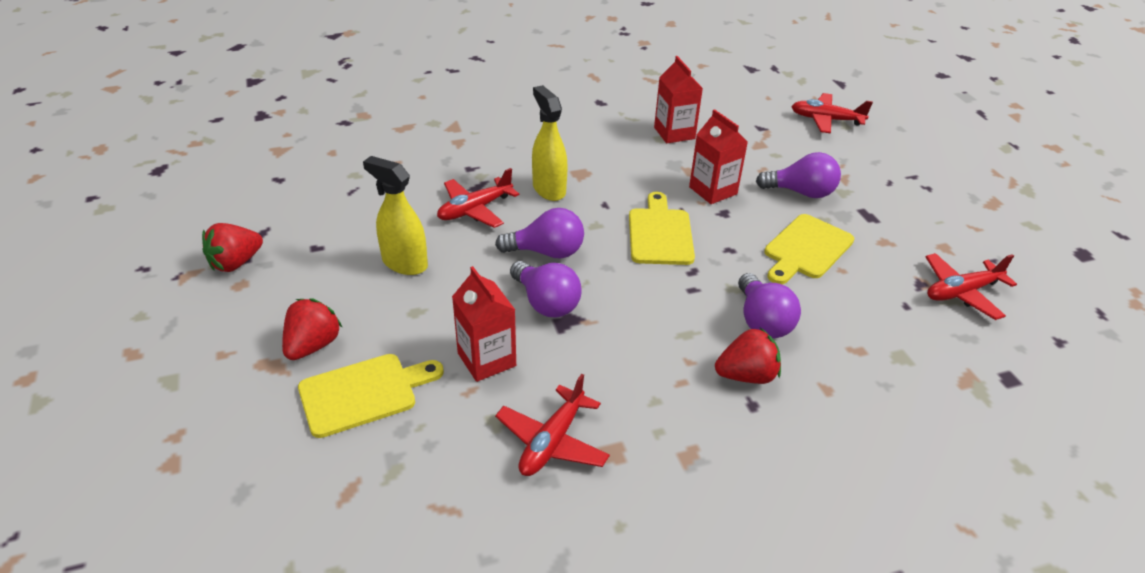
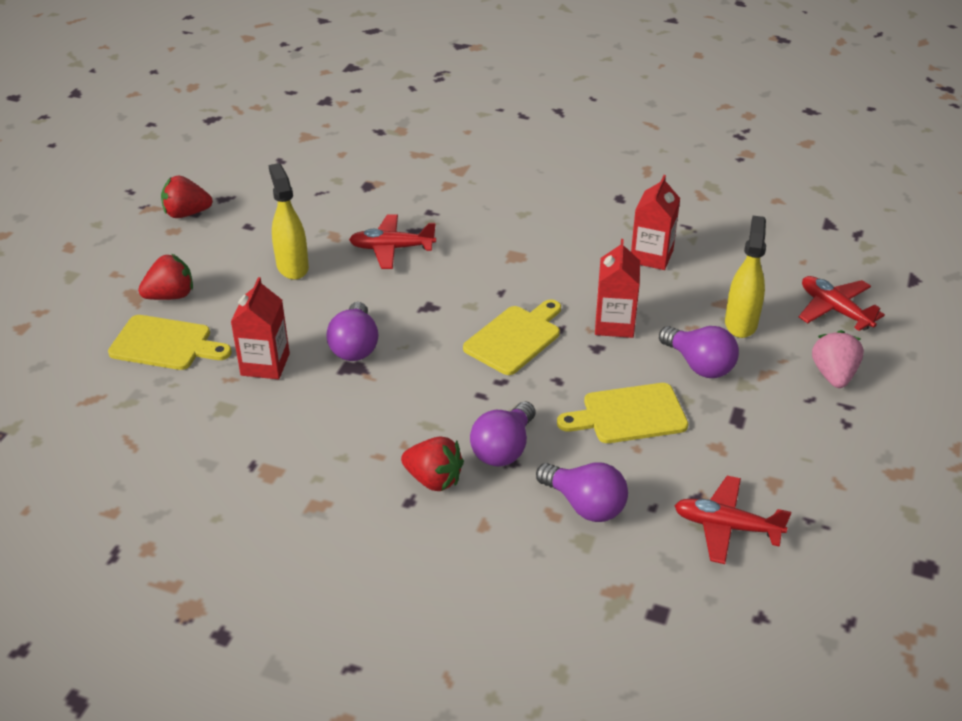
camera: 40 degrees right, 0 degrees up
(547, 252) = (404, 308): purple light bulb -> purple light bulb (585, 505)
(549, 189) = (471, 258): yellow spray bottle -> yellow spray bottle (741, 323)
(552, 441) = (240, 442): red plane -> none
(880, 161) = (833, 375): none -> pink strawberry

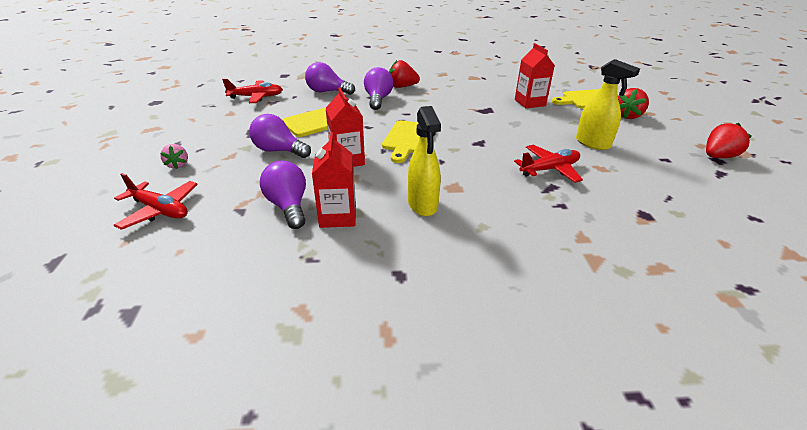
camera: 155 degrees right, 5 degrees down
(355, 346) = (496, 117): purple light bulb -> purple light bulb (288, 206)
(741, 323) = (248, 181): yellow spray bottle -> yellow spray bottle (423, 205)
(833, 375) = (178, 165): pink strawberry -> pink strawberry, size x0.66

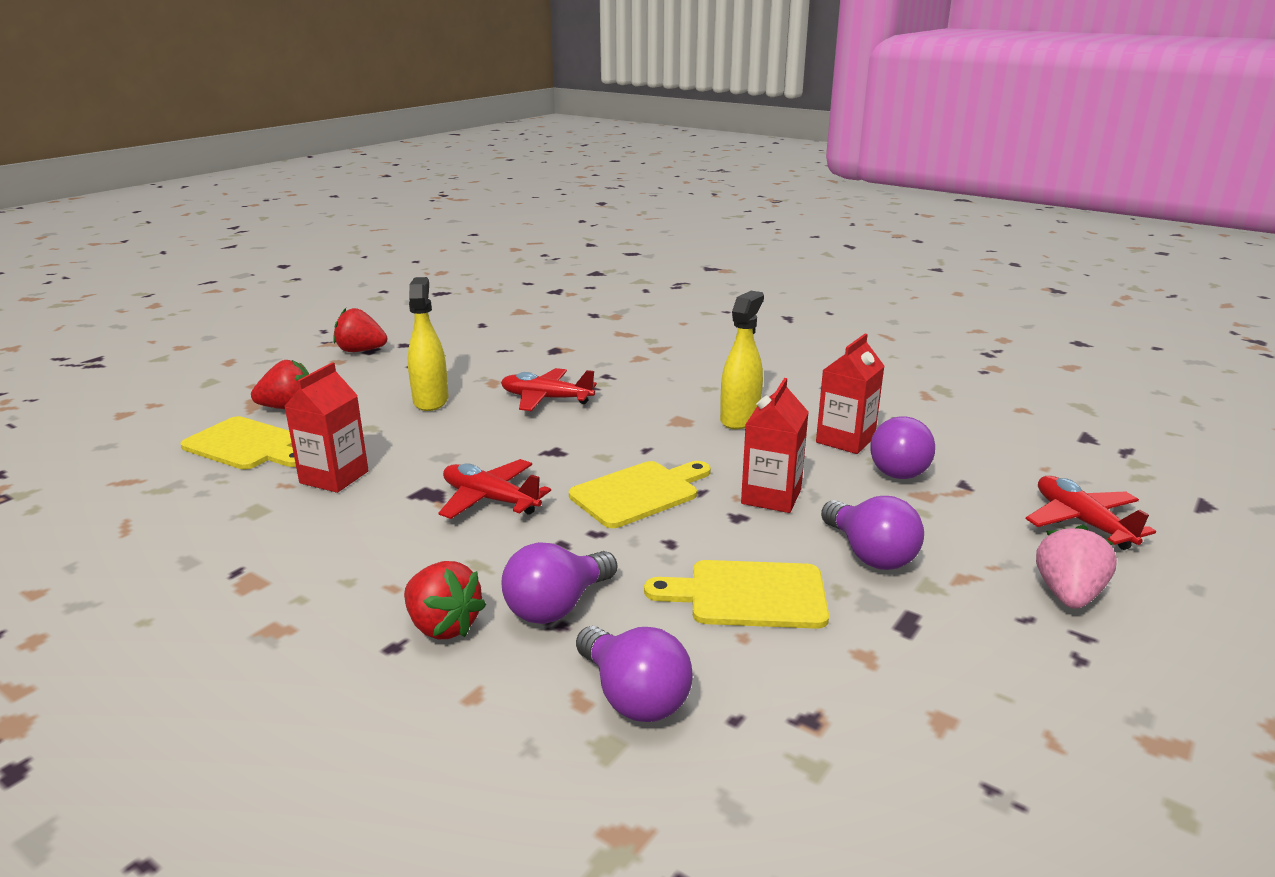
camera: 140 degrees left, 10 degrees down
(178, 165) = (1068, 595): pink strawberry -> pink strawberry, size x1.52
(256, 97) = (844, 771): red plane -> red plane (490, 500)

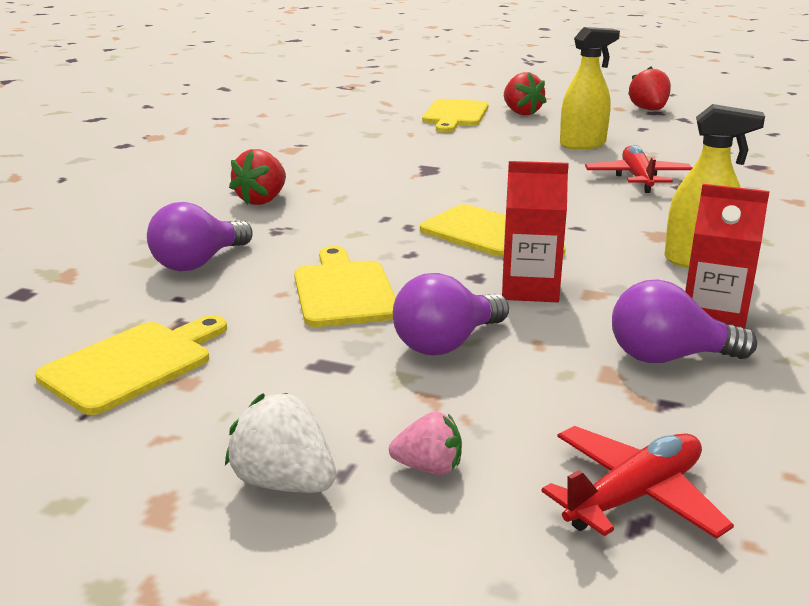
camera: 75 degrees right, 0 degrees up
(334, 477) = (430, 142): red carton -> none
(490, 500) = (434, 187): red plane -> none
(557, 606) = (297, 227): purple light bulb -> none
(904, 762) = (133, 364): none -> yellow cutting board
(1068, 595) = (428, 468): pink strawberry -> pink strawberry, size x0.66
(1107, 669) = (284, 483): none -> white strawberry

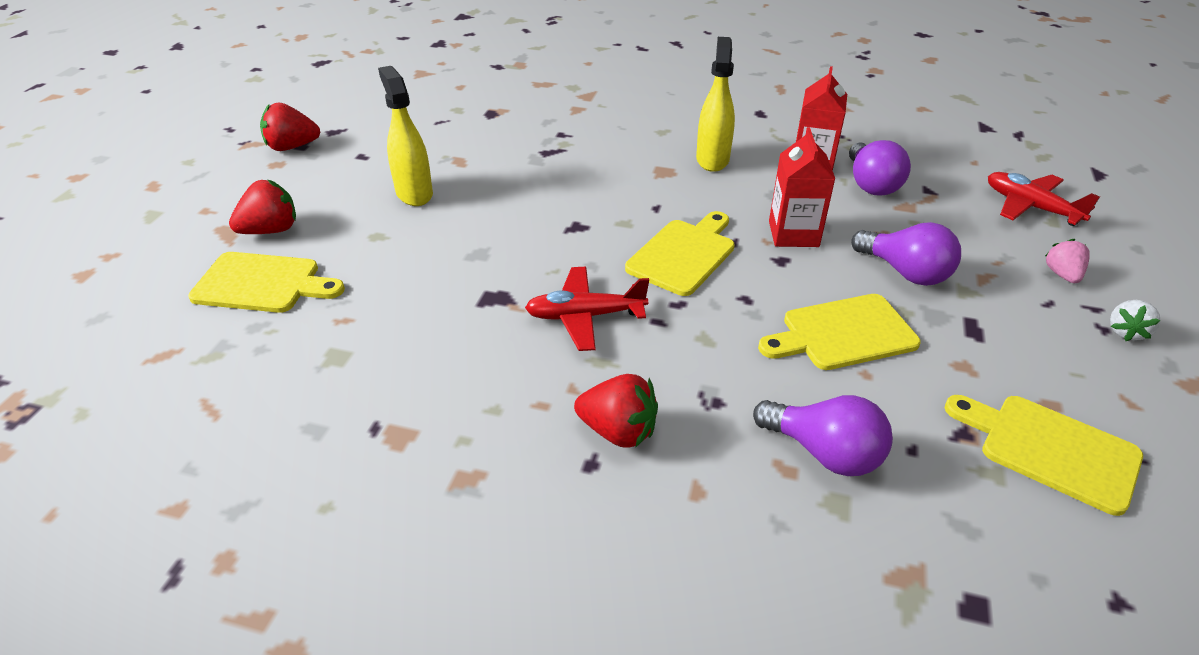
camera: 95 degrees left, 15 degrees up
(284, 483) = (1126, 332): white strawberry -> white strawberry, size x0.66
(637, 178) = (525, 170): red plane -> red plane (585, 316)

